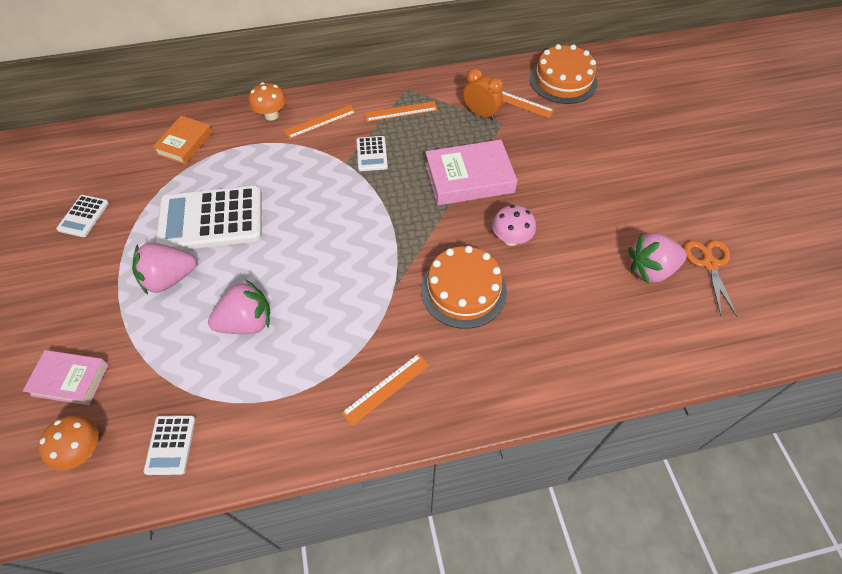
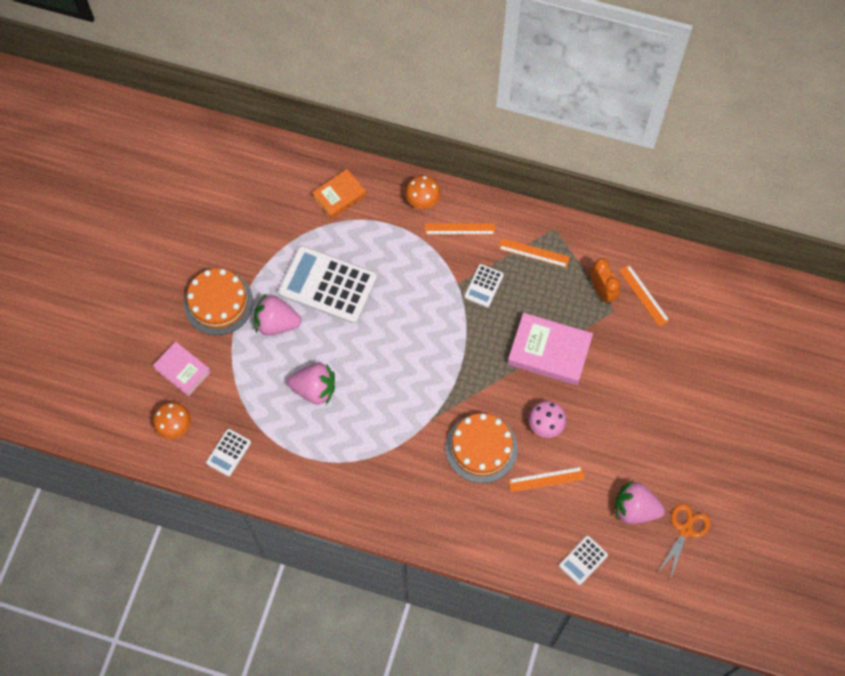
camera: 30 degrees right, 10 degrees up
(83, 216) = (236, 232): white calculator -> white calculator (583, 560)
(386, 388) = (383, 491): orange ruler -> orange ruler (546, 479)
(563, 81) = (702, 292): orange cake -> orange cake (218, 303)

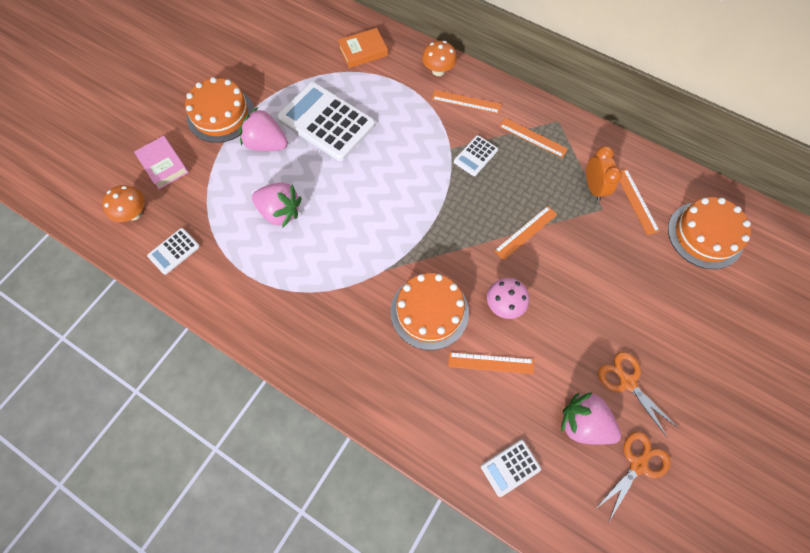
camera: 15 degrees right, 0 degrees up
(549, 352) = (526, 232): pink book -> orange ruler
(665, 465) = (627, 382): none -> orange scissors
(711, 313) = (705, 235): none -> orange cake

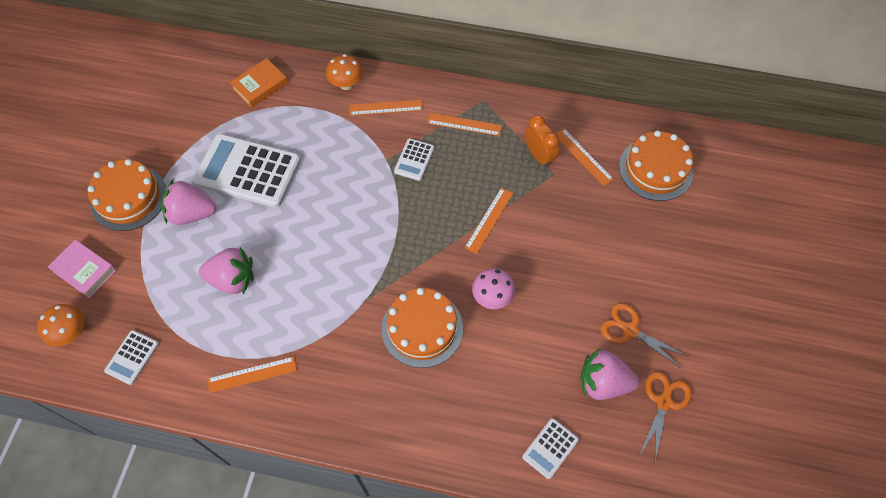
camera: 20 degrees left, 5 degrees down
(491, 363) = (498, 357): orange ruler -> orange ruler (252, 374)

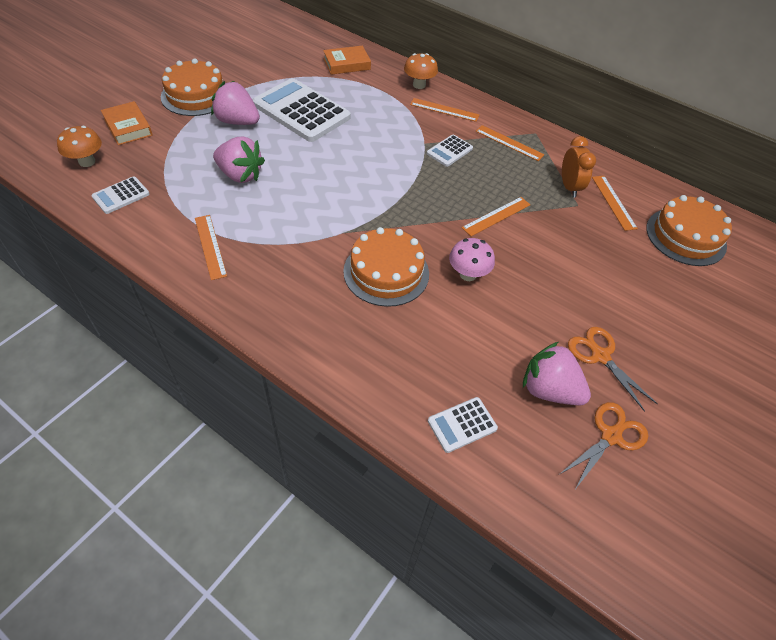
camera: 20 degrees right, 10 degrees down
(84, 271) = (128, 127): pink book -> orange book
(252, 374) = (210, 246): orange ruler -> orange ruler turned 60 degrees clockwise

